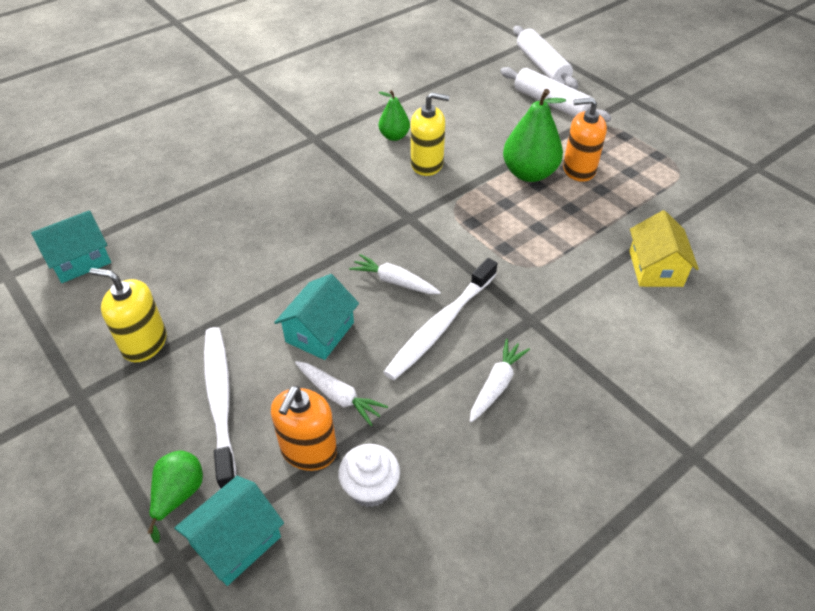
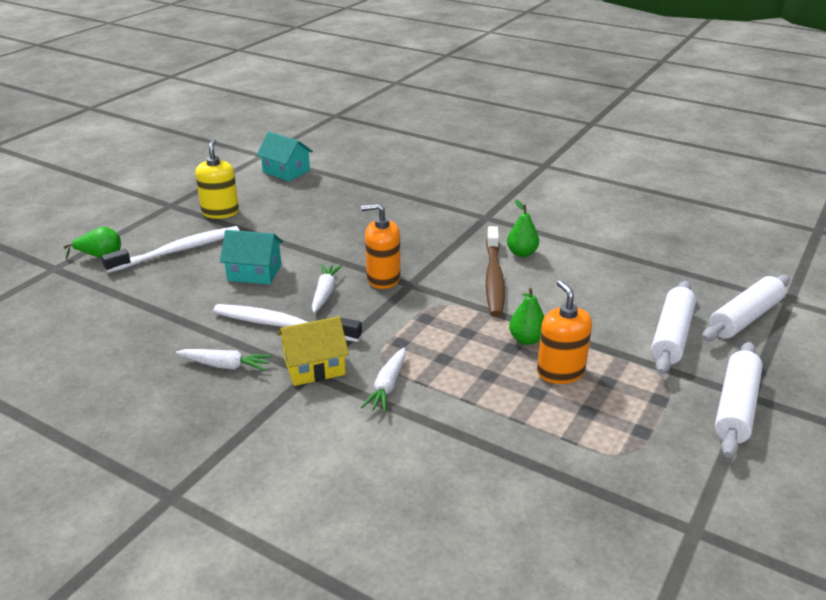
camera: 70 degrees right, 15 degrees down
(236, 541) = (68, 284): turquoise house -> none
(308, 450) = (142, 293): orange soap dispenser -> orange soap dispenser (383, 278)
(339, 396) = (193, 294): white carrot -> white carrot (387, 386)
(370, 488) = (113, 325): white cupcake -> none
(427, 164) = (493, 278): yellow soap dispenser -> brown toothbrush
(529, 173) = (526, 339): green pear -> green pear, size x0.57
(641, 108) = (736, 407): none -> white rolling pin
(655, 268) = (425, 448): yellow house -> yellow house (314, 367)

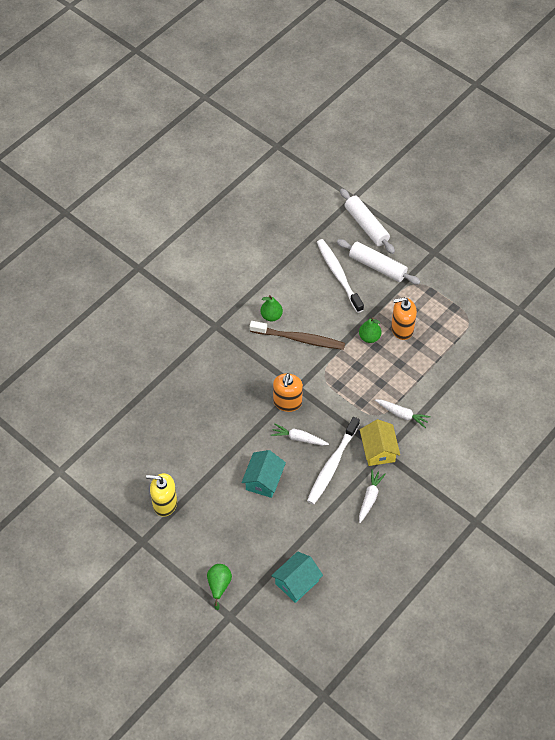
camera: 80 degrees left, 25 degrees up
(178, 251) = (221, 531): white toothbrush -> white toothbrush (338, 275)
(286, 171) = (99, 453): turquoise house -> turquoise house (296, 582)
(736, 407) = (442, 261): white rolling pin -> none

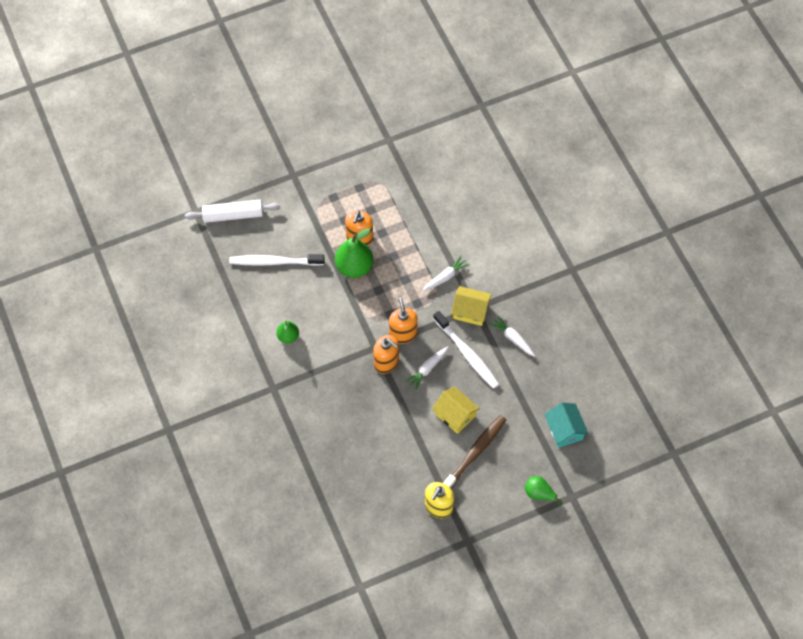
camera: 65 degrees left, 5 degrees up
(263, 480) = (455, 415): turquoise house -> yellow house
(299, 339) = (325, 324): brown toothbrush -> brown toothbrush (474, 453)
(323, 404) = (403, 334): none -> orange soap dispenser
(369, 337) = (354, 267): green pear -> green pear, size x1.74
(377, 266) = (283, 227): white rolling pin -> none

